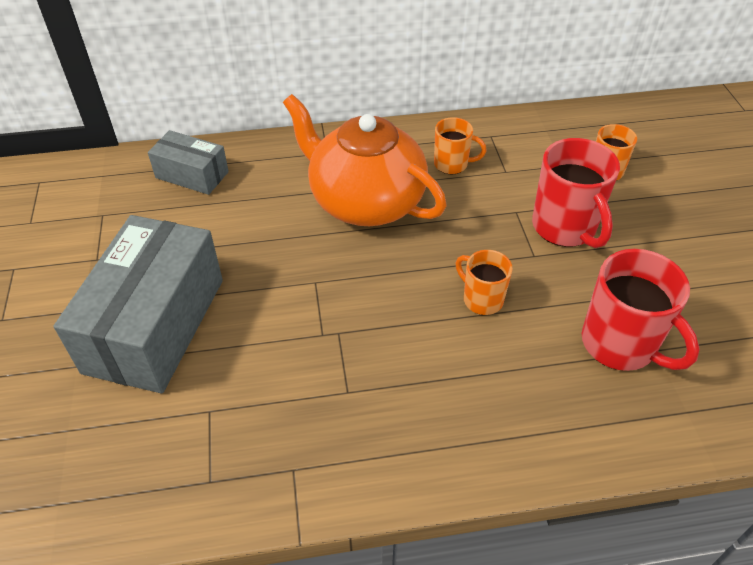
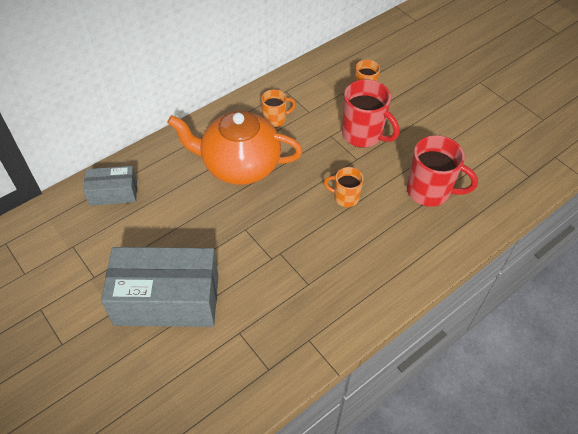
camera: 30 degrees left, 5 degrees up
(155, 325) = (167, 300): grey box -> grey box turned 75 degrees counterclockwise

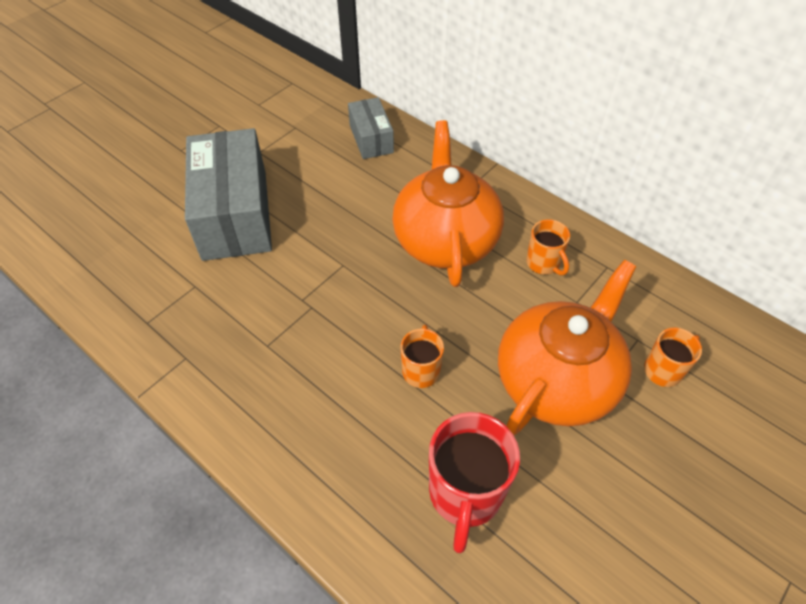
camera: 80 degrees right, 0 degrees up
(363, 135) = (556, 380): red mug -> orange teapot

